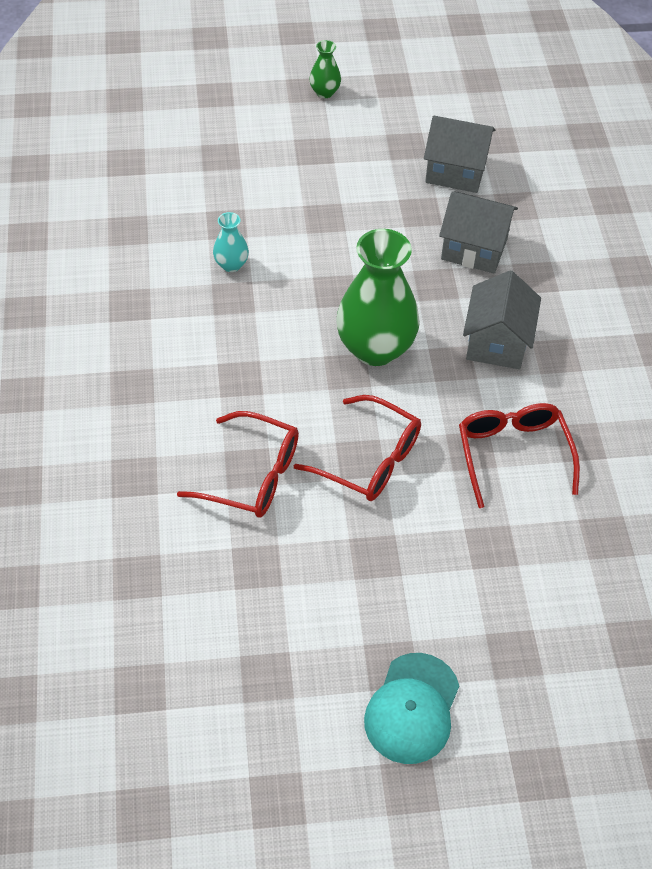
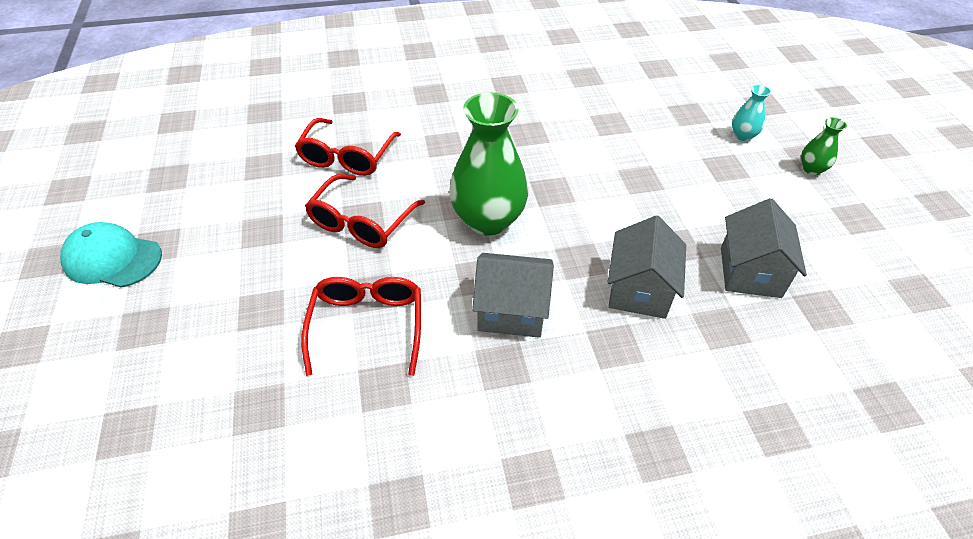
camera: 85 degrees right, 5 degrees down
(231, 265) = (564, 129): turquoise vase -> turquoise vase (742, 136)
(513, 454) = (367, 325): red glasses -> red glasses turned 75 degrees counterclockwise

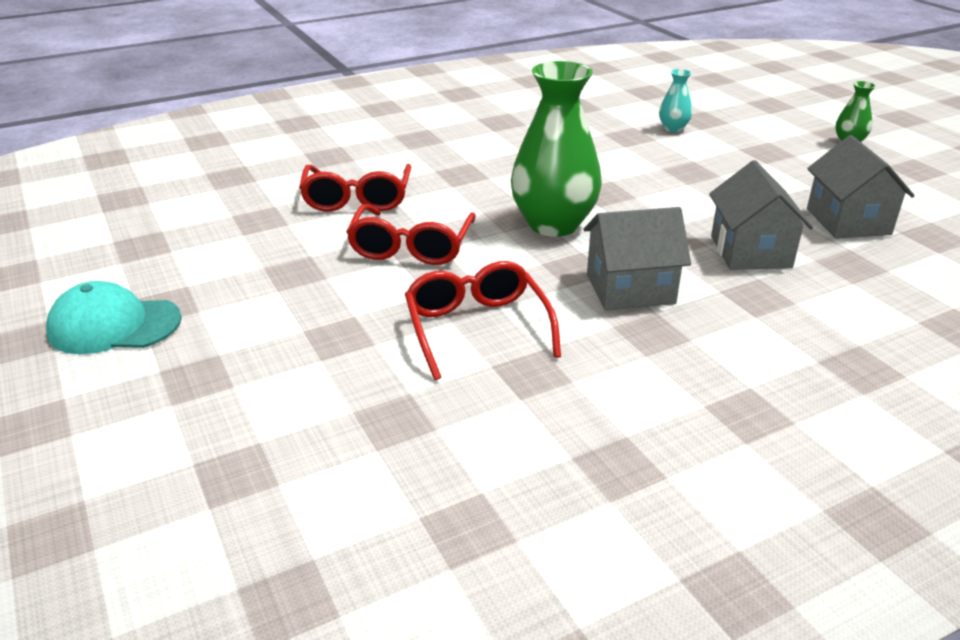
camera: 15 degrees left, 15 degrees down
(742, 136) = (767, 128): turquoise vase -> turquoise vase (673, 128)

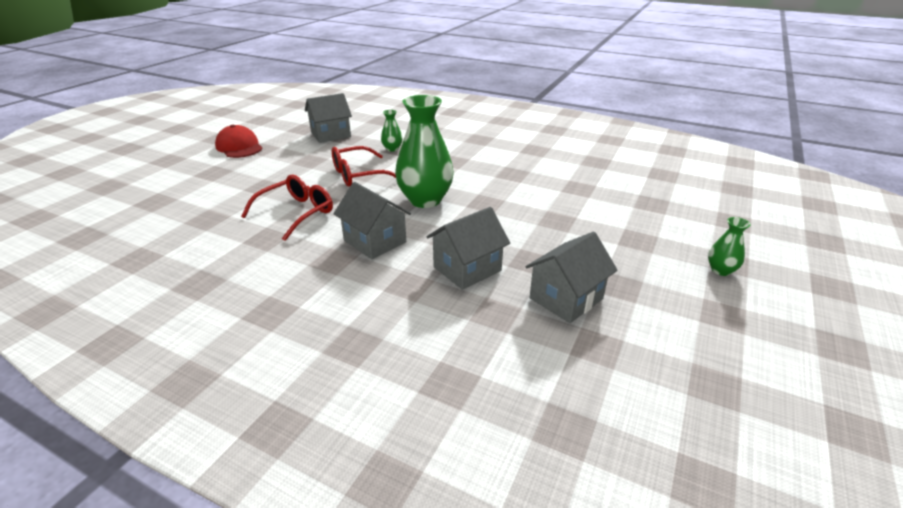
camera: 55 degrees right, 0 degrees up
(114, 325) = (239, 147): turquoise cap -> red cap
(217, 229) = (330, 135): none -> grey house
(357, 199) = (392, 149): red glasses -> green vase
(673, 128) = (616, 198): turquoise vase -> none

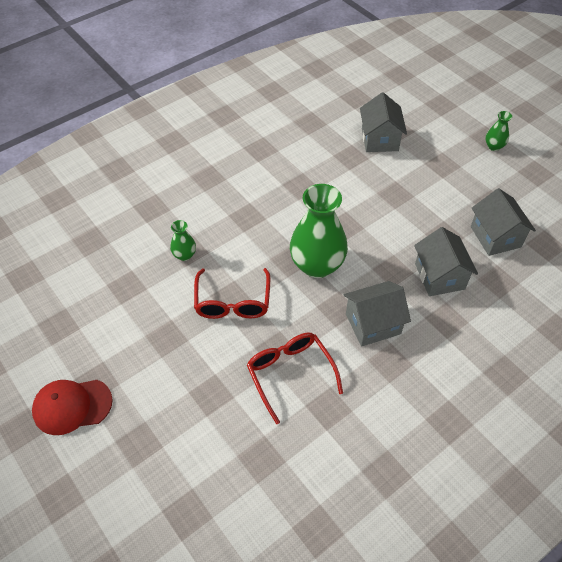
camera: 65 degrees left, 20 degrees up
(330, 135) = (101, 301): grey house -> grey house (379, 139)

